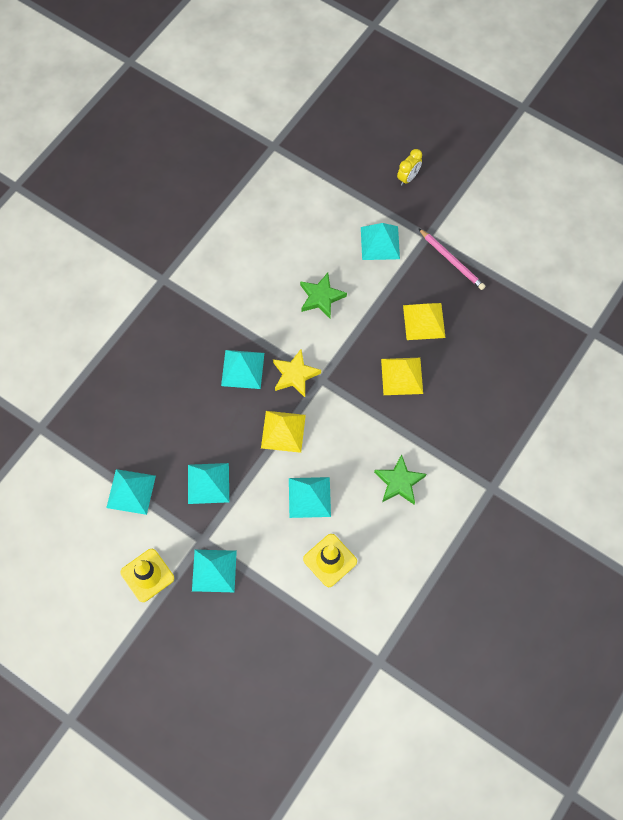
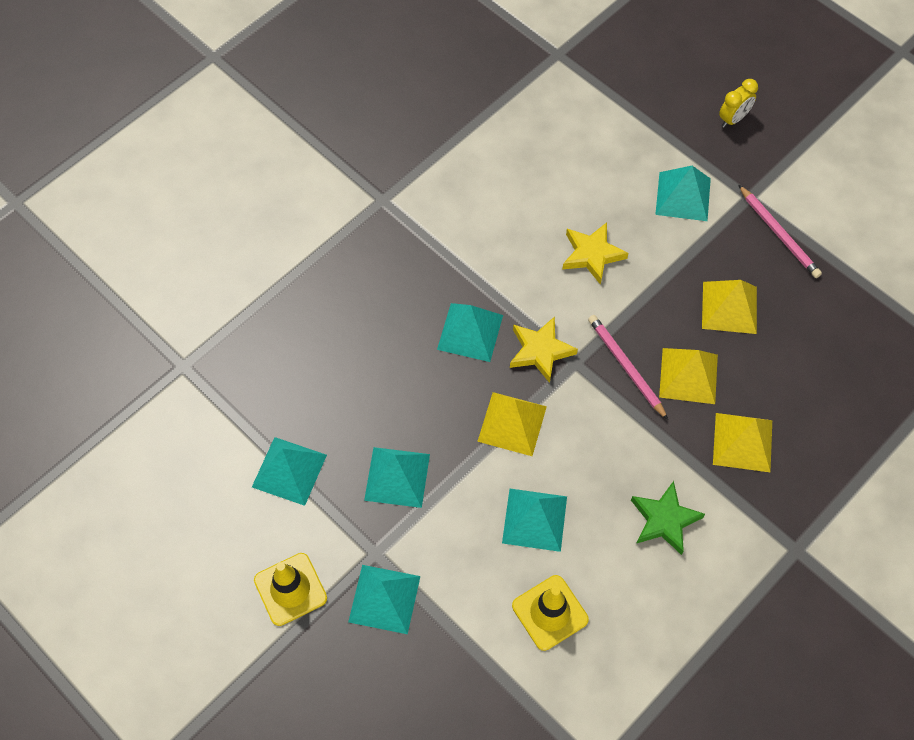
camera: 10 degrees right, 5 degrees down
(321, 297) = (592, 255): green star -> yellow star
(357, 377) = (625, 367): none -> pink pencil
(445, 418) = (742, 442): none -> yellow pyramid

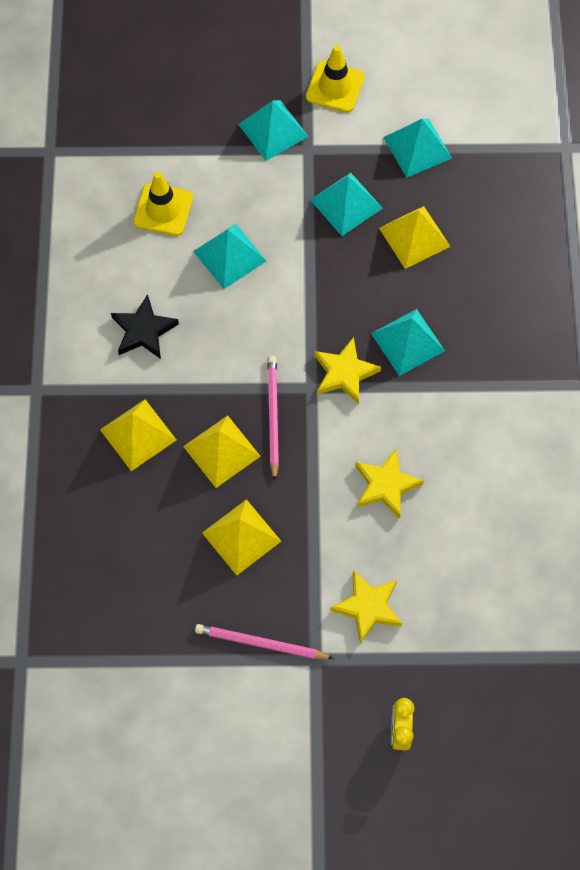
camera: 135 degrees right, 5 degrees up
(512, 423) = (309, 304): yellow pyramid -> yellow pyramid (414, 237)
(625, 367) = (272, 416): pink pencil -> pink pencil turned 105 degrees counterclockwise
(664, 520) = (143, 330): green star -> black star
(683, 196) = (368, 607): turquoise pyramid -> yellow star

